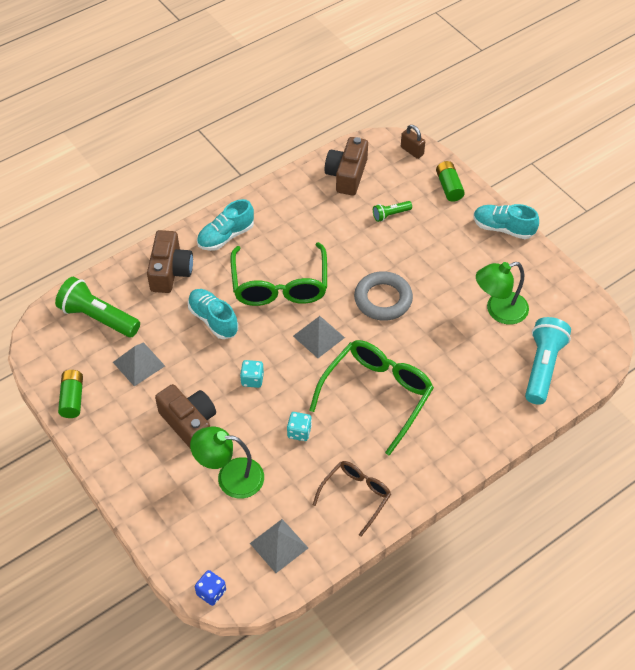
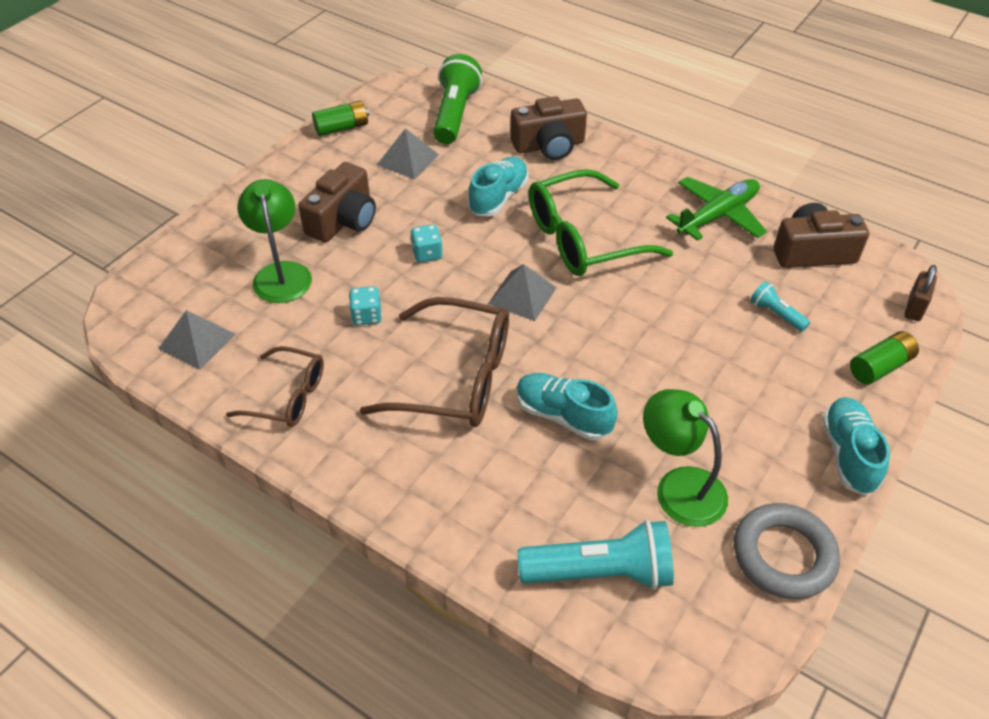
camera: 70 degrees right, 5 degrees down
(211, 592) = (123, 300): blue dice -> none
(226, 236) = (629, 173): turquoise shoe -> turquoise shoe (563, 416)
(292, 206) = (718, 216): none -> green plane
(376, 396) = (454, 378): green glasses -> brown glasses
(383, 299) = (620, 344): grey ring -> grey ring (783, 555)
(390, 215) = (776, 314): green flashlight -> turquoise flashlight

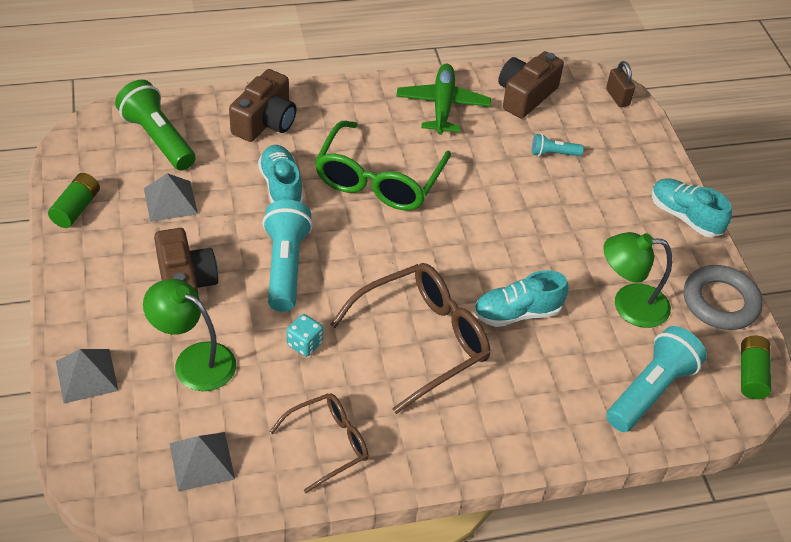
camera: 50 degrees left, 0 degrees up
(427, 253) = (286, 266): turquoise dice -> turquoise flashlight
(522, 295) = (391, 250): grey pyramid -> grey pyramid (86, 375)
(880, 366) = (641, 149): green battery -> green battery (751, 374)

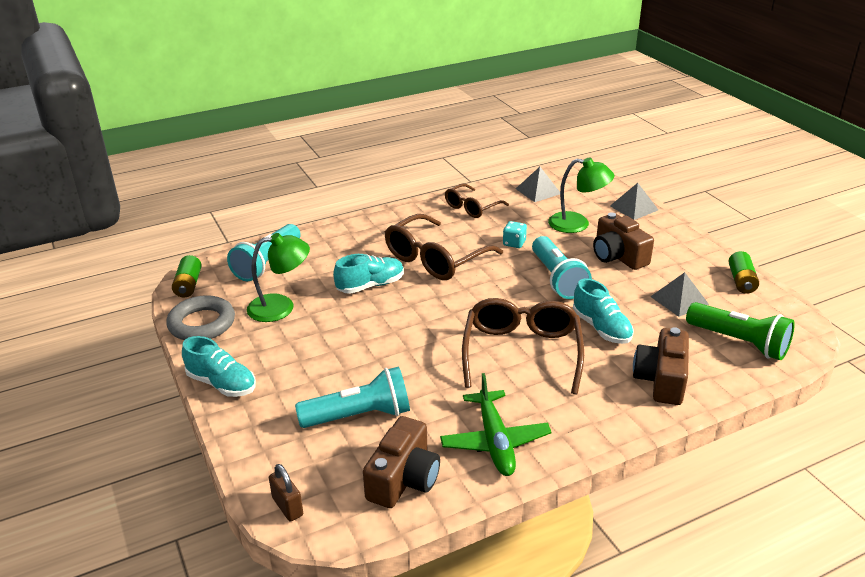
camera: 170 degrees right, 15 degrees down
(379, 179) = (522, 353): green glasses -> brown glasses
(553, 153) = (359, 416): turquoise flashlight -> turquoise flashlight, size x2.01

